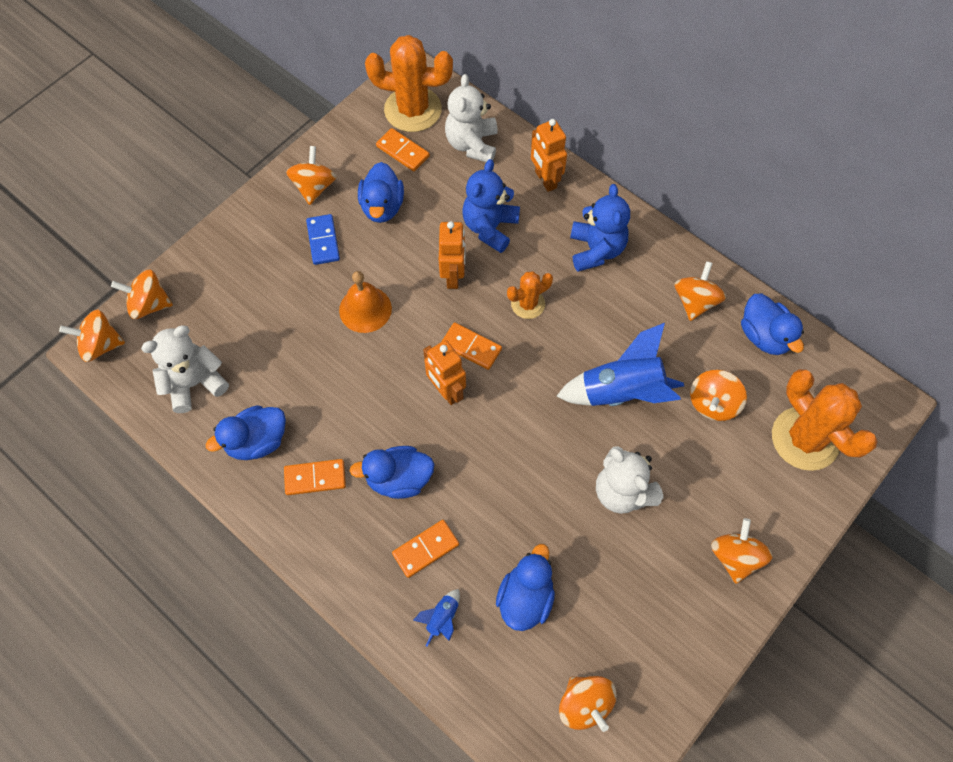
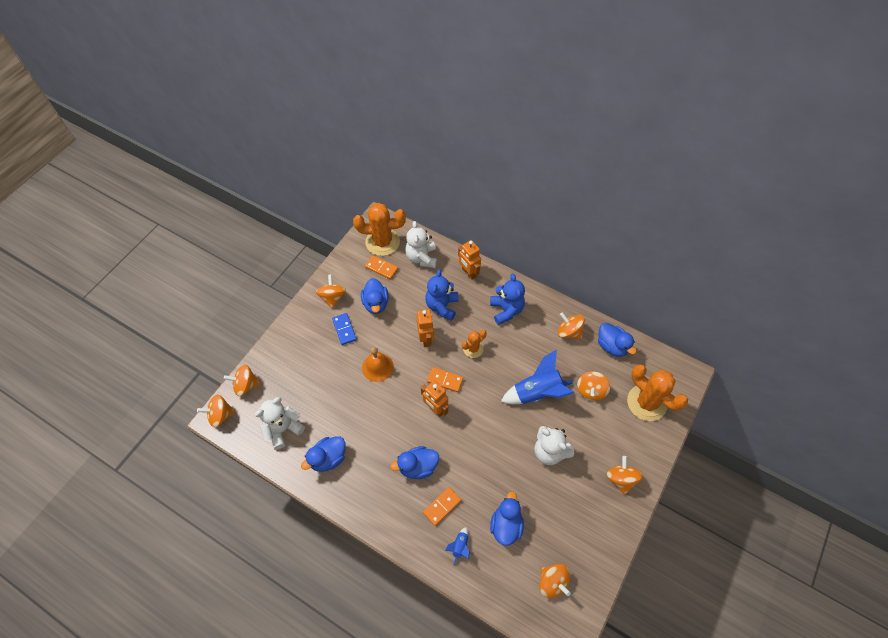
camera: 10 degrees left, 5 degrees down
(315, 478) = (367, 475): orange domino -> none
(695, 301) = (569, 332): orange spinning top -> orange spinning top turned 60 degrees counterclockwise

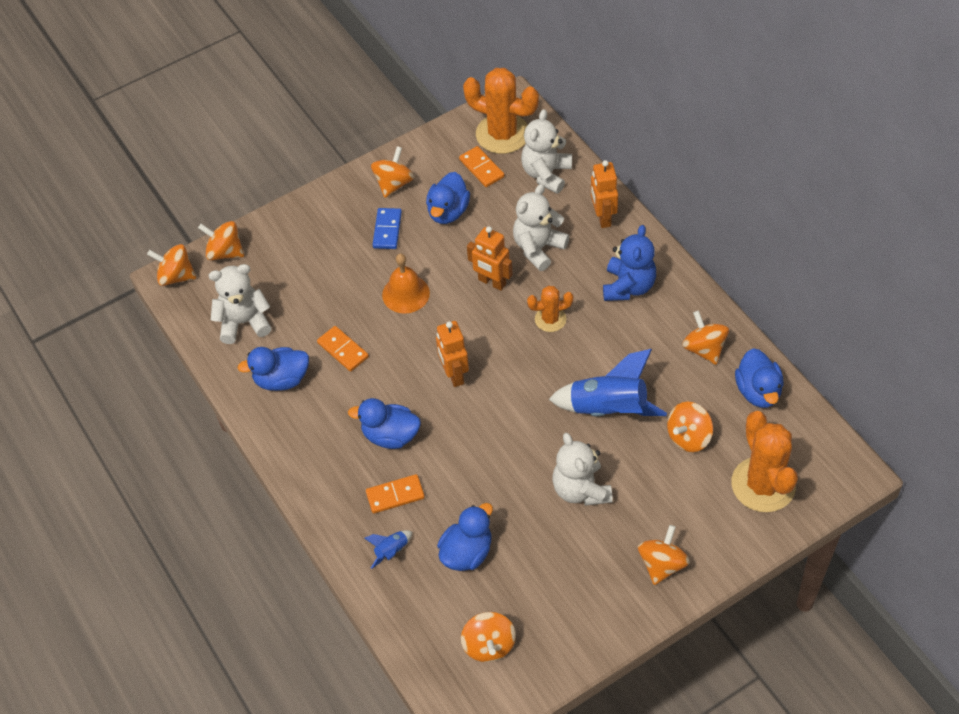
camera: 30 degrees right, 5 degrees down
(426, 339) = (492, 282): orange robot -> orange robot turned 105 degrees clockwise
(442, 306) = (538, 248): blue teddy bear -> white teddy bear
(445, 380) = (487, 344): orange domino -> orange domino (343, 350)

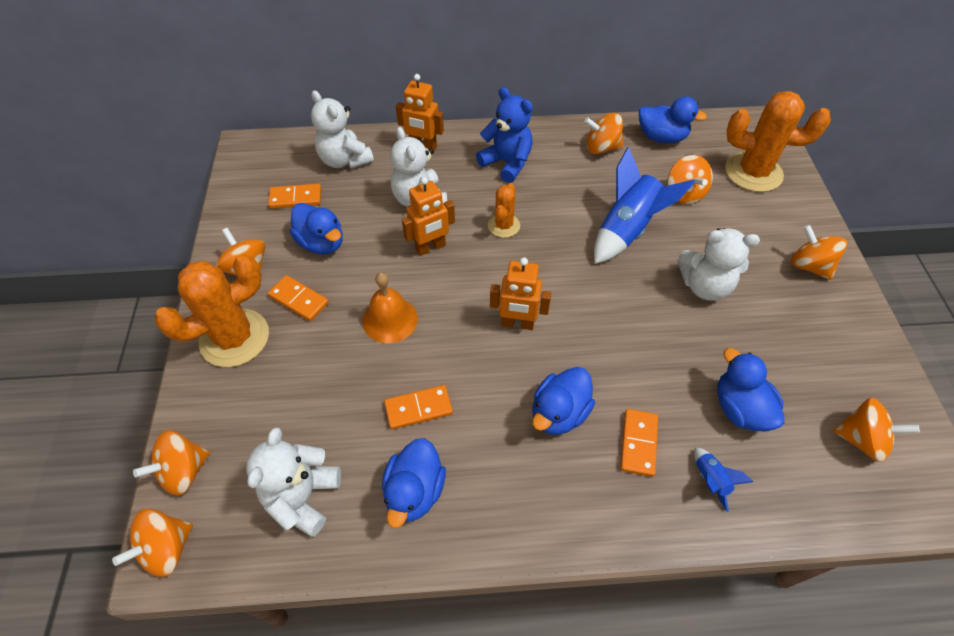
camera: 65 degrees left, 0 degrees up
(387, 230) = (299, 299): blue domino -> orange domino
(502, 134) = (272, 168): orange cactus -> orange cactus (234, 338)

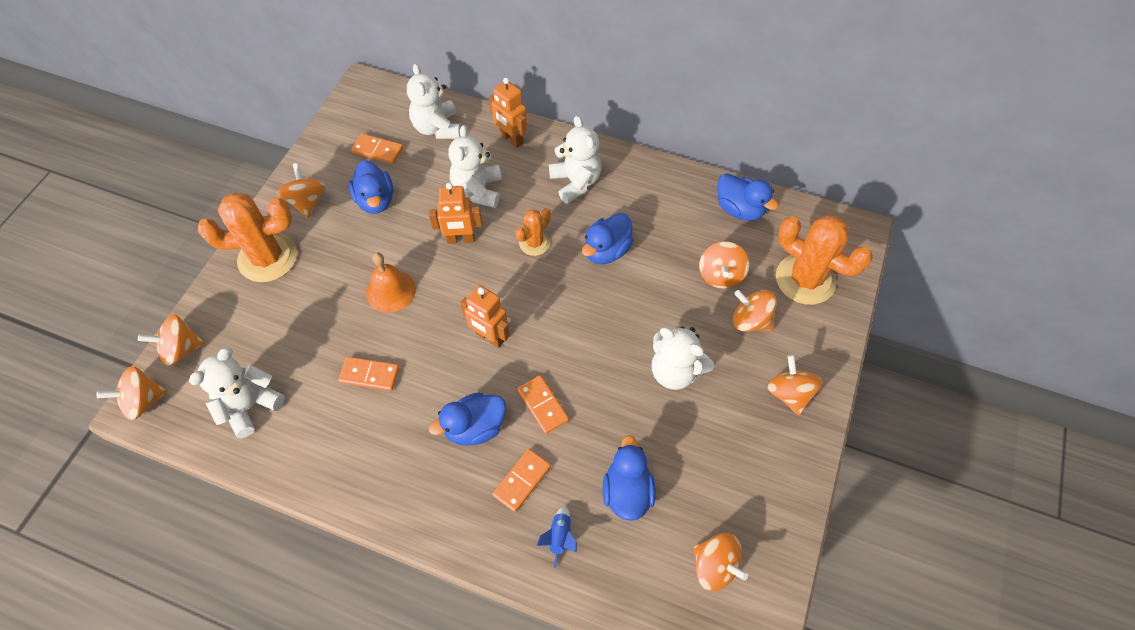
camera: 25 degrees right, 5 degrees up
(299, 299) = (331, 244): orange domino -> orange domino (543, 405)
(414, 491) = (329, 438): blue duck -> blue duck (606, 251)
(507, 163) = (575, 182): blue teddy bear -> white teddy bear
(601, 148) = (673, 199): orange spinning top -> orange spinning top (750, 320)
(627, 230) = (641, 290): blue rocket -> none

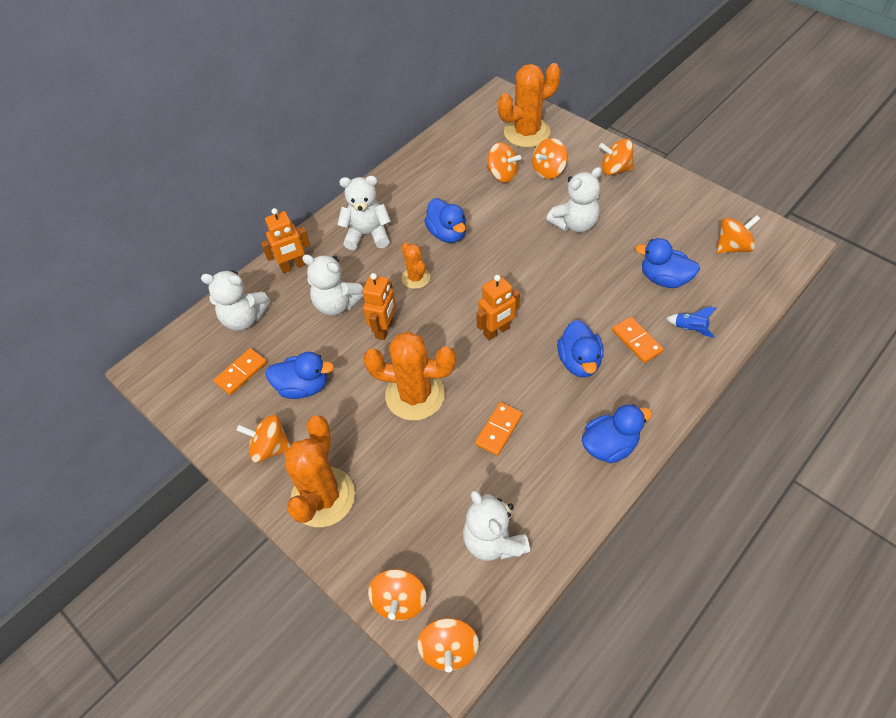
camera: 65 degrees left, 5 degrees down
(391, 291) = (415, 395): orange bell -> orange cactus
(543, 405) = (574, 311): orange domino -> none
(739, 209) = (448, 147): blue duck -> blue duck (609, 446)

